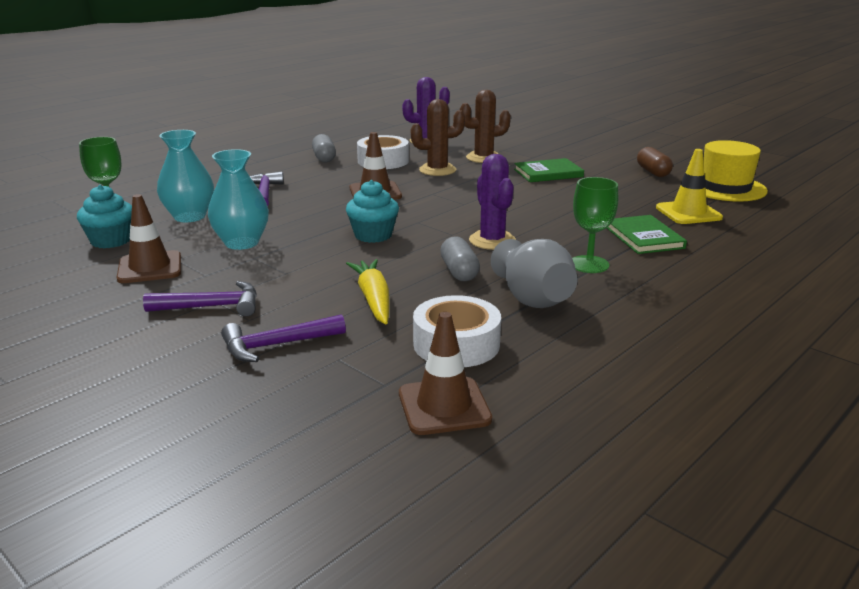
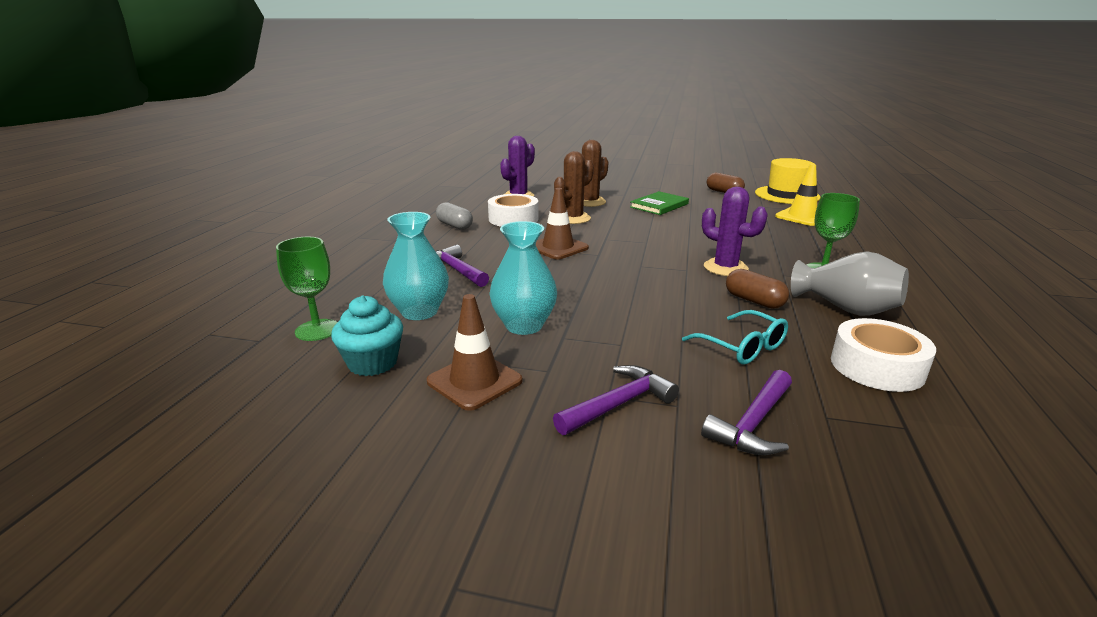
camera: 30 degrees left, 0 degrees up
(373, 235) = (628, 286): turquoise cupcake -> none
(373, 299) = (741, 347): yellow carrot -> turquoise glasses
(444, 406) = (983, 430): brown traffic cone -> none
(459, 272) = (754, 301): grey capsule -> brown capsule
(644, 237) = (813, 240): green book -> none

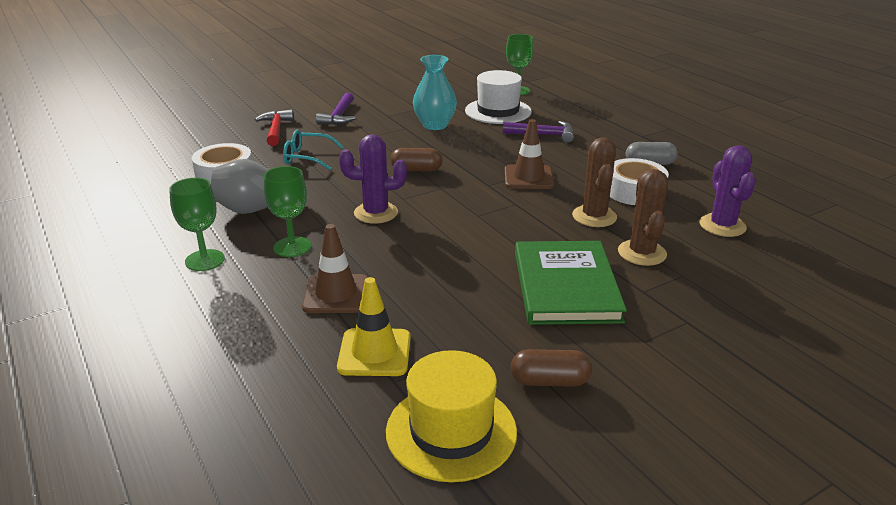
camera: 135 degrees right, 5 degrees up
(372, 363) = (462, 92): turquoise cupcake -> none
(419, 312) = (498, 111): turquoise vase -> white hat
(474, 381) = (409, 102): brown traffic cone -> brown traffic cone (336, 294)
(659, 205) = (565, 286): green book -> green book, size x1.59
(753, 424) = (276, 129): purple hammer -> red hammer
(754, 301) = (325, 190): brown capsule -> brown capsule (416, 170)
(912, 285) = (205, 260): none -> green goblet

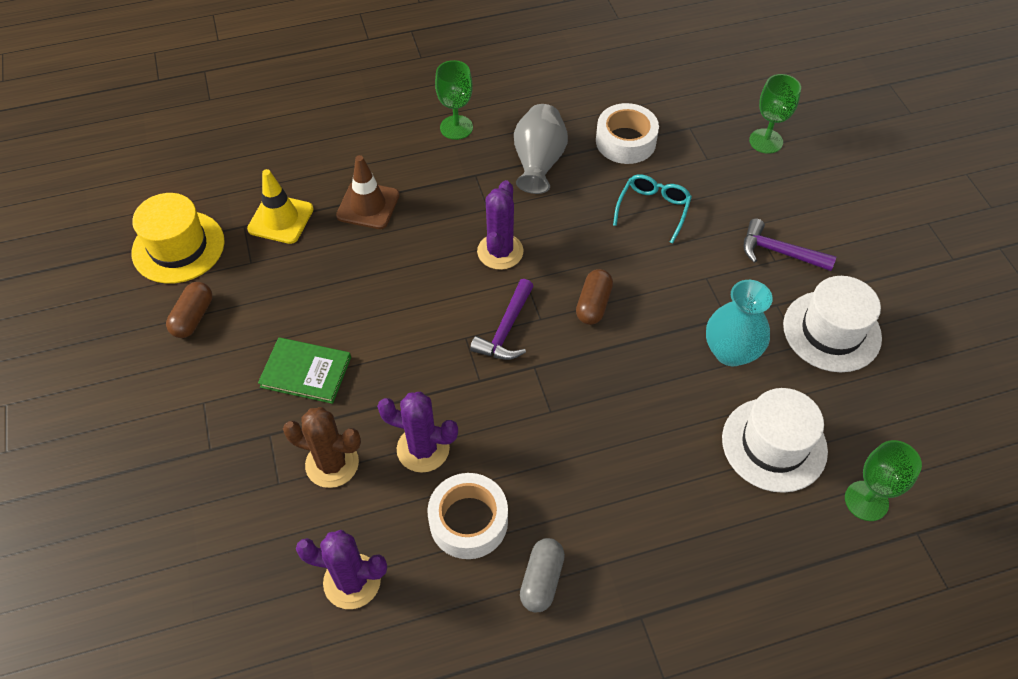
camera: 105 degrees right, 25 degrees up
(276, 129) = (743, 187): red hammer -> none
(292, 247) = (457, 183): green goblet -> green goblet (766, 141)
(402, 101) = (831, 331): none -> white hat
(528, 177) = (540, 414): brown traffic cone -> none
(543, 135) = (671, 477): purple hammer -> purple hammer (506, 330)
(565, 286) = (306, 372): green book -> green book, size x0.63
(594, 216) = (423, 449): brown cactus -> purple cactus

